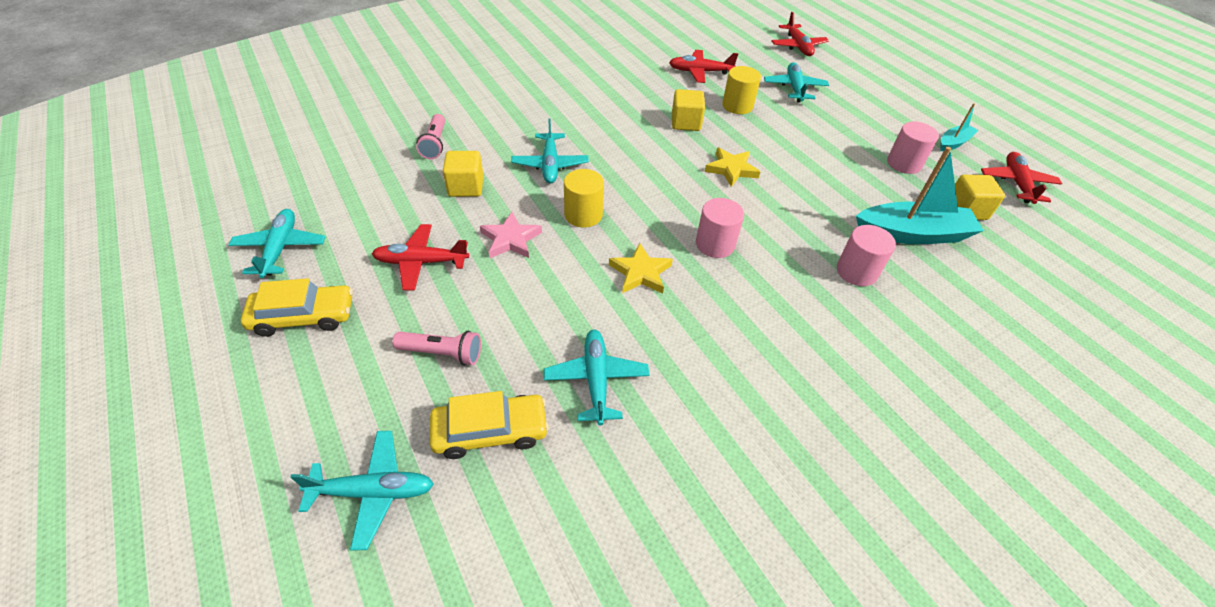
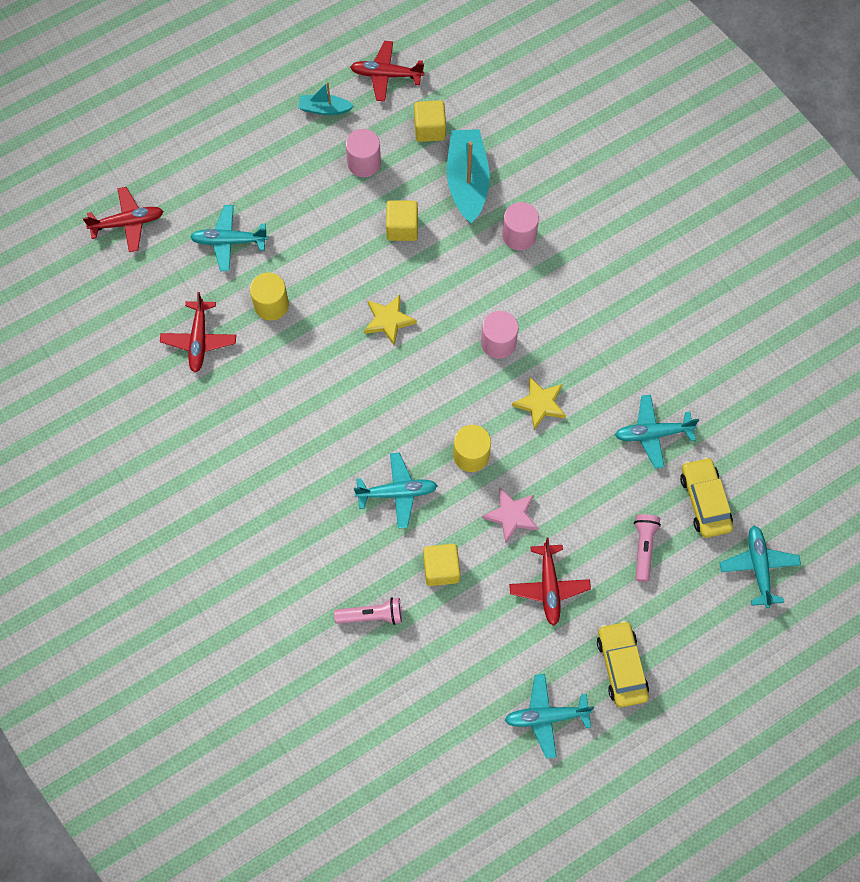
camera: 90 degrees left, 20 degrees up
(685, 123) = (310, 360): yellow cube -> yellow cube (402, 228)
(953, 143) = (324, 109): turquoise boat -> turquoise boat turned 45 degrees counterclockwise

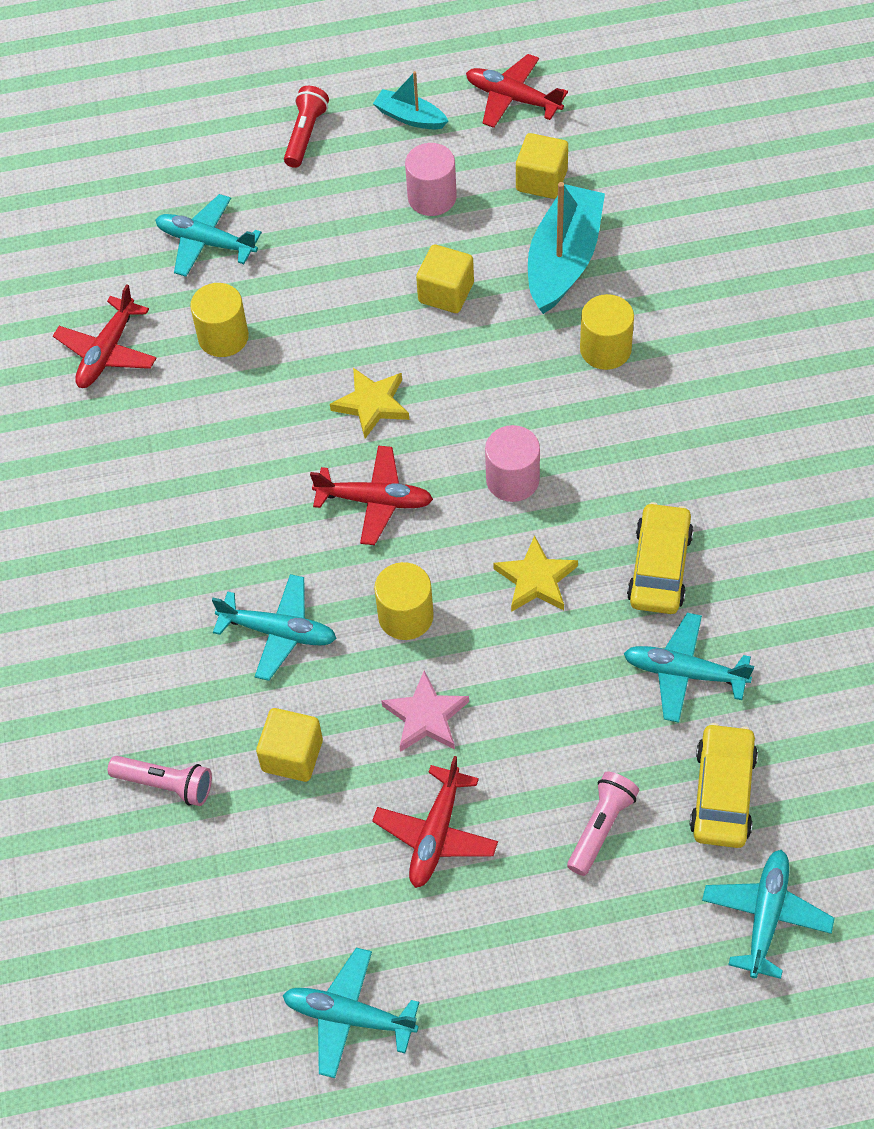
camera: 25 degrees right, 10 degrees down
(128, 223) = (87, 183): red plane -> red plane (375, 500)
(260, 143) = (305, 135): none -> red flashlight
(519, 235) = (605, 349): pink cylinder -> yellow cylinder
(621, 666) = (493, 985): yellow car -> yellow car (659, 567)

